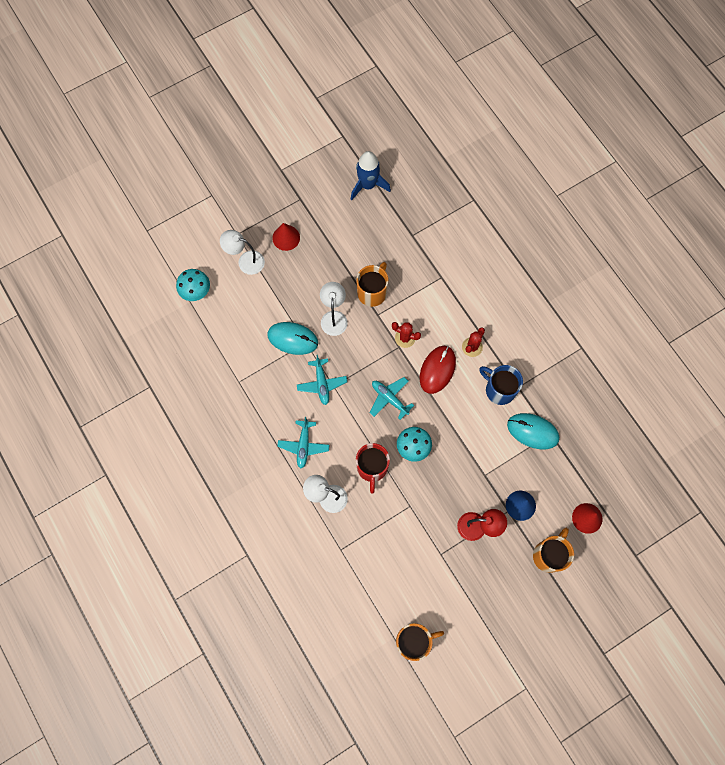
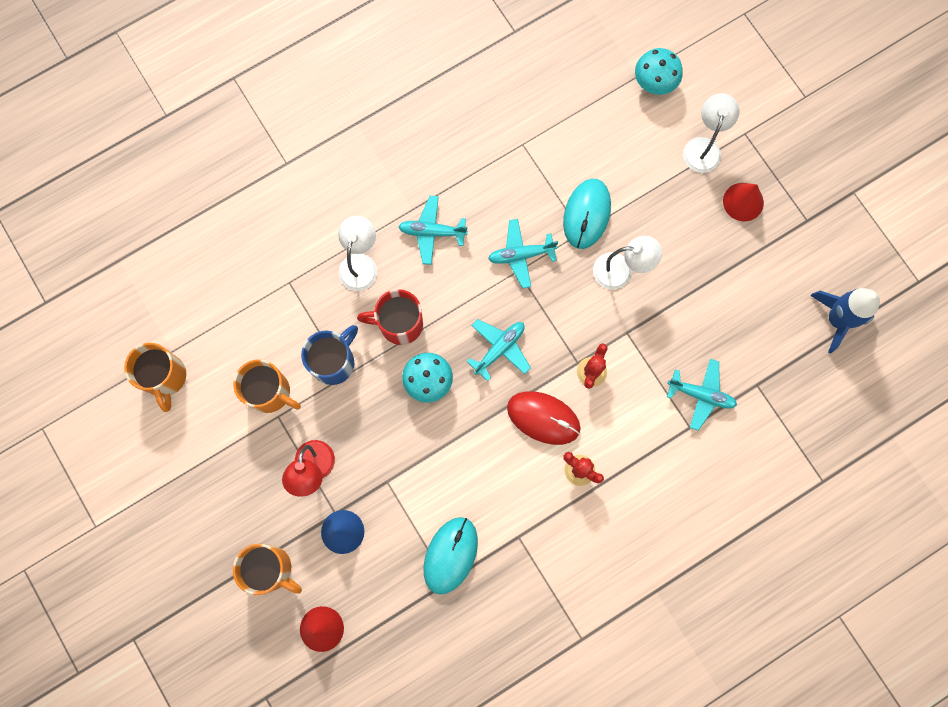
camera: 90 degrees right, 5 degrees up
(372, 292) = (662, 325): orange mug -> orange mug (270, 392)
(419, 269) = (701, 395): none -> turquoise plane
(499, 389) = (514, 508): blue mug -> blue mug (334, 362)

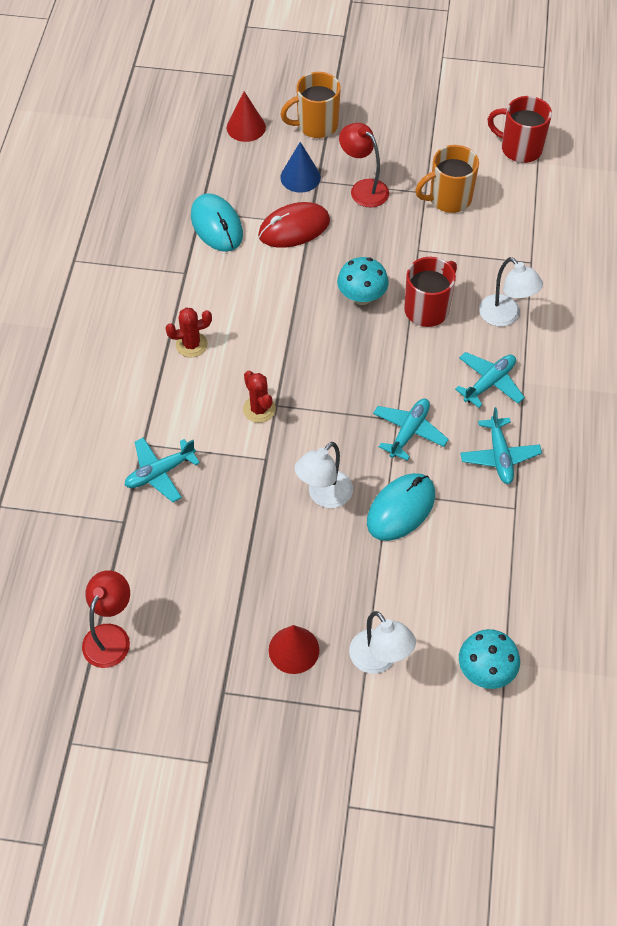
camera: 130 degrees right, 20 degrees down
(165, 377) = (519, 148): orange mug -> red mug
(334, 362) = (436, 250): blue mug -> none
(499, 349) = (341, 360): turquoise plane -> turquoise plane (499, 456)
(543, 418) = (256, 350): red mouse -> red mouse (294, 228)
(586, 214) = (401, 508): turquoise mouse -> turquoise mouse turned 75 degrees clockwise
(837, 319) = (110, 636): blue rocket -> red lamp

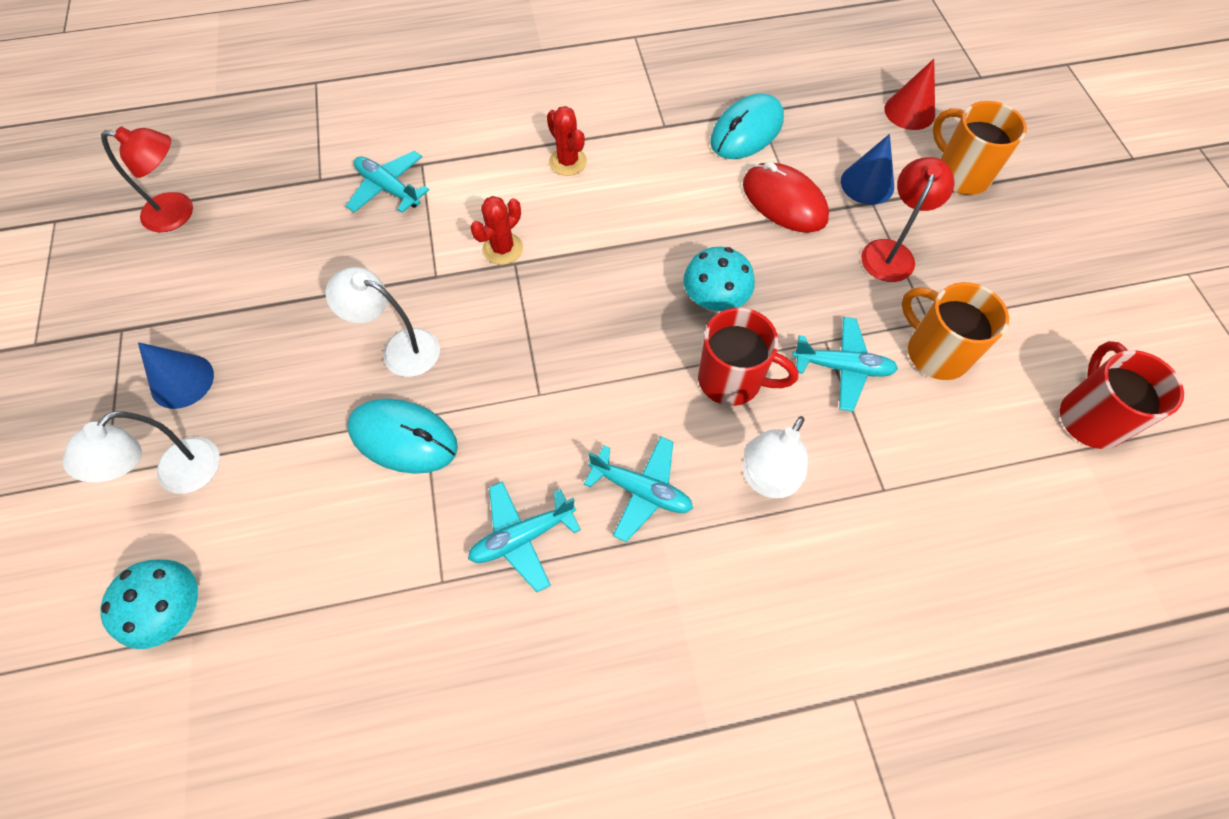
camera: 70 degrees right, 5 degrees up
(294, 650) = (182, 381): red cone -> blue cone
(409, 432) = (524, 414): turquoise plane -> turquoise plane (842, 367)

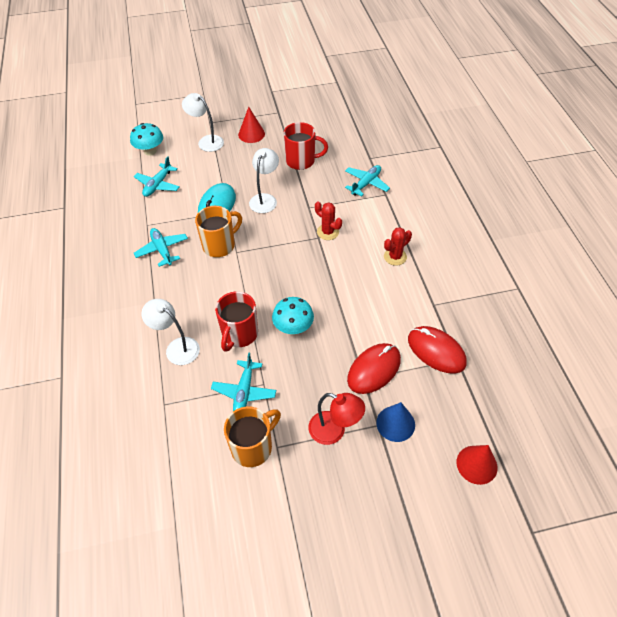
camera: 90 degrees right, 10 degrees down
(179, 213) = (344, 116): red lamp -> none
(182, 381) = (251, 134): blue cone -> red cone
(641, 490) = (179, 293): turquoise plane -> turquoise plane (158, 185)
(746, 131) = (436, 351): turquoise mouse -> red mouse
(960, 174) = (413, 492): orange mug -> orange mug (220, 245)
(1090, 417) = (197, 539): red mug -> red mug (301, 161)

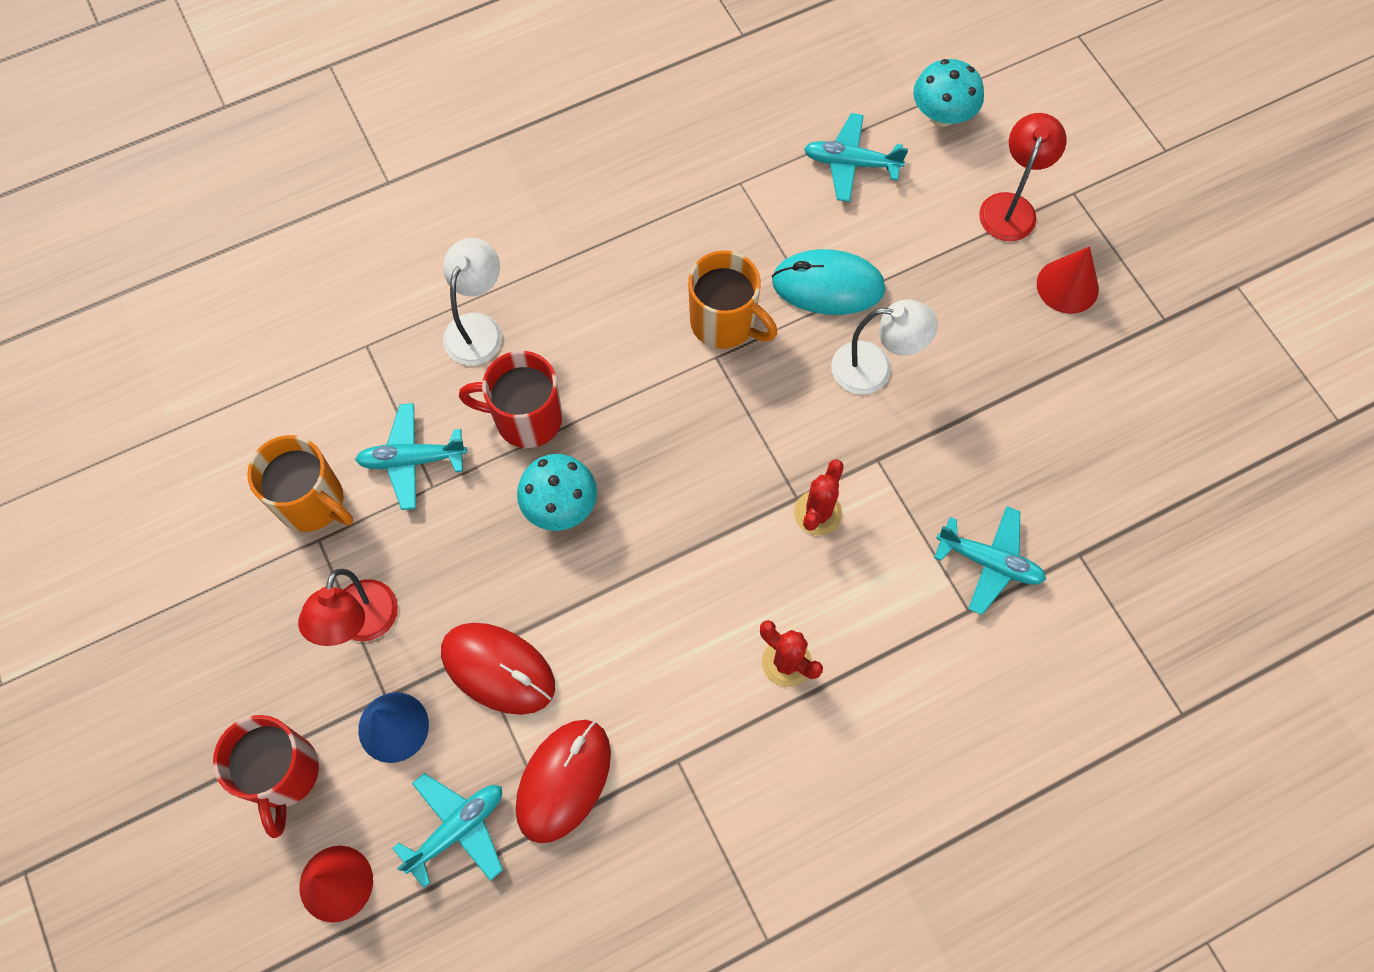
camera: 75 degrees right, 15 degrees up
(162, 250) = (685, 230): turquoise plane -> turquoise plane (457, 829)
(206, 141) = (1011, 206): white lamp -> red lamp
(301, 161) = (1016, 410): red mug -> red mug (283, 774)

